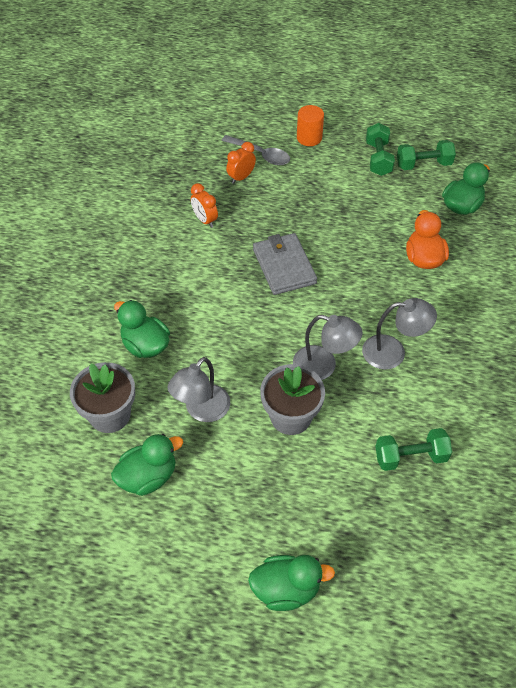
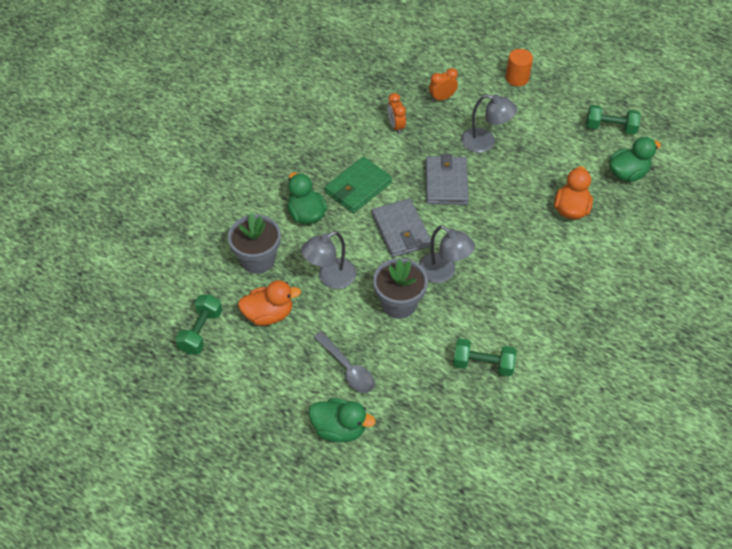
camera: 20 degrees right, 0 degrees up
(148, 477) = (269, 314): green duck -> orange duck
(191, 298) = (358, 187): none -> green wallet
(258, 333) = (401, 230): none -> grey wallet
(260, 154) = (467, 82): grey spoon -> grey spoon (348, 368)
(378, 159) = (571, 112): green dumbbell -> green dumbbell (201, 331)
(393, 352) = (507, 278): grey lamp -> grey lamp (485, 142)

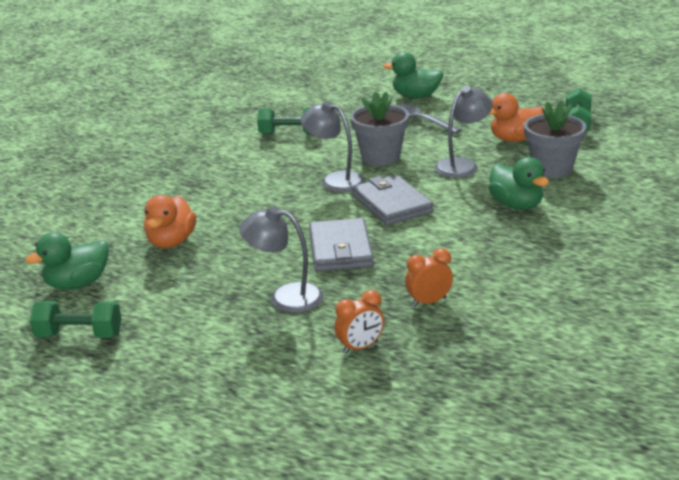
camera: 175 degrees right, 25 degrees down
(358, 187) = (460, 233): green wallet -> none
(396, 126) = (429, 302): orange clock -> orange clock turned 90 degrees counterclockwise
(517, 78) = (224, 393): orange cylinder -> none

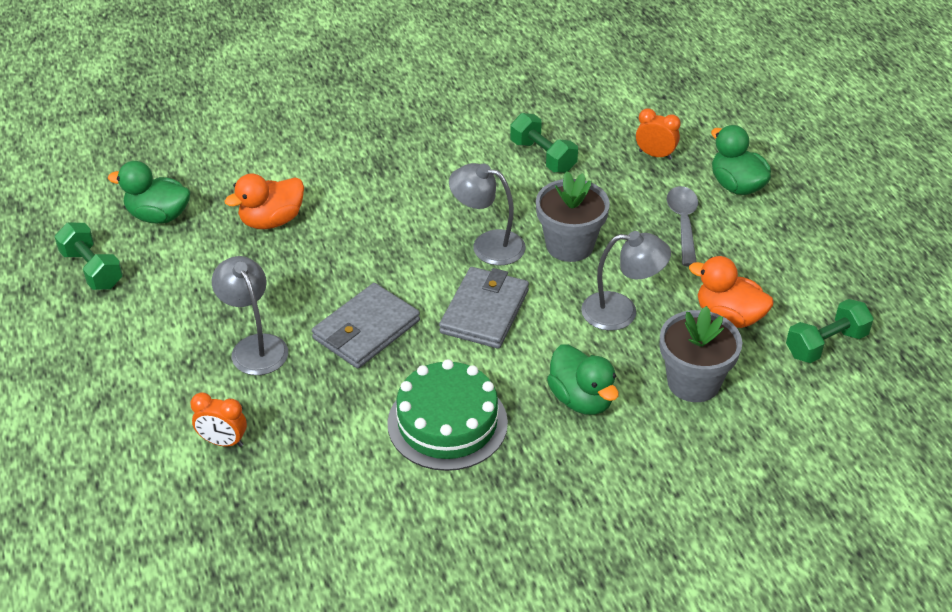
camera: 45 degrees right, 15 degrees up
(335, 180) = (488, 245): grey lamp -> grey lamp turned 60 degrees counterclockwise
(429, 302) = (336, 442): orange clock -> orange clock (655, 155)
(471, 255) = (447, 423): none -> green cake
(516, 205) = (581, 399): green duck -> green duck turned 45 degrees counterclockwise

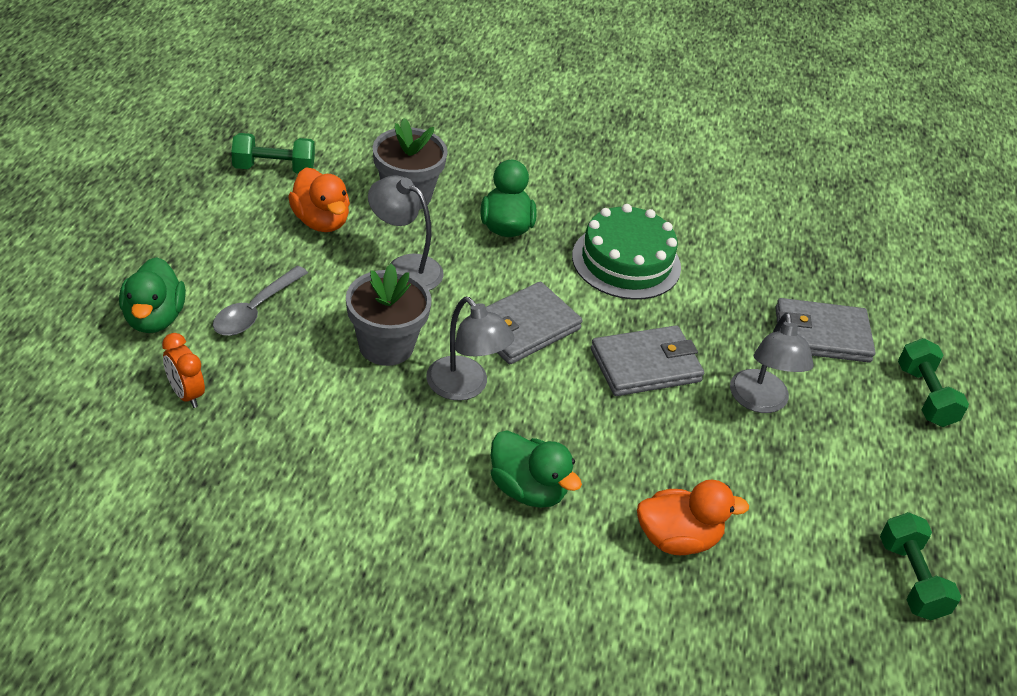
camera: 155 degrees left, 0 degrees up
(158, 216) = (812, 619): green duck -> green duck (527, 489)
(223, 442) = (821, 335): orange clock -> grey wallet
(543, 156) = (306, 459): green dumbbell -> green dumbbell (925, 396)

